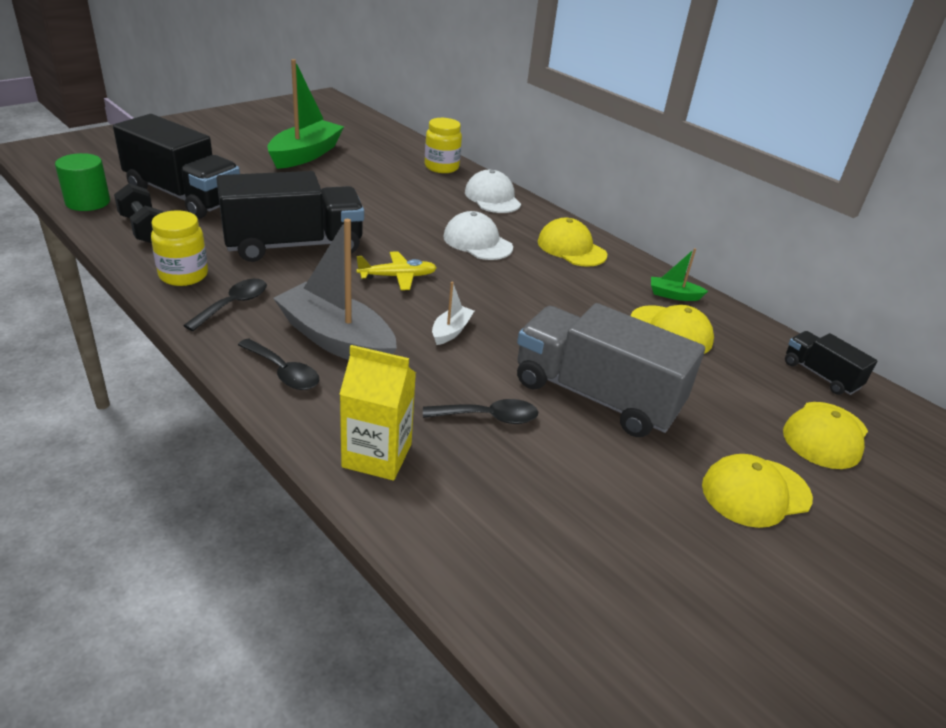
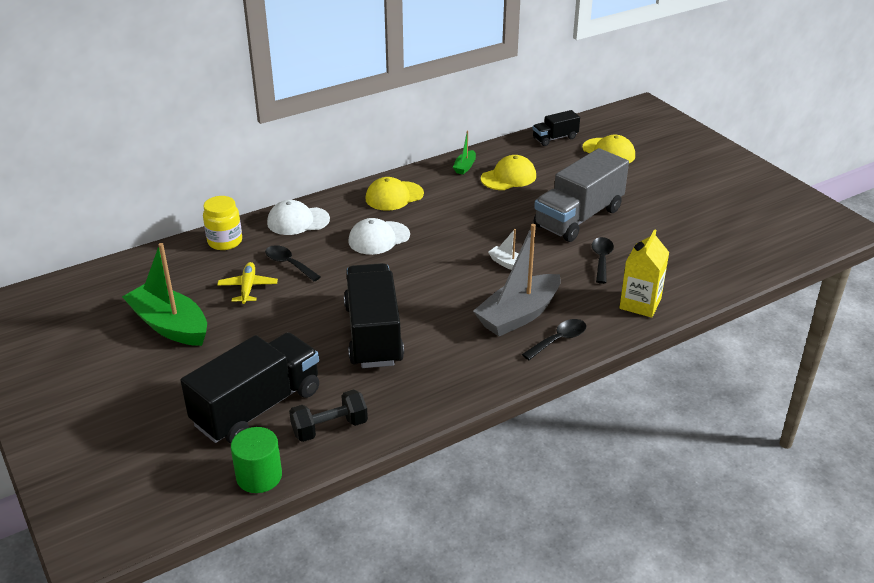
camera: 75 degrees left, 0 degrees up
(183, 275) = (420, 396): yellow jar -> none
(233, 304) = (469, 366): black spoon -> black spoon (289, 264)
(397, 277) = (431, 282): yellow plane -> yellow plane (248, 288)
(755, 492) = (655, 184): yellow cap -> none

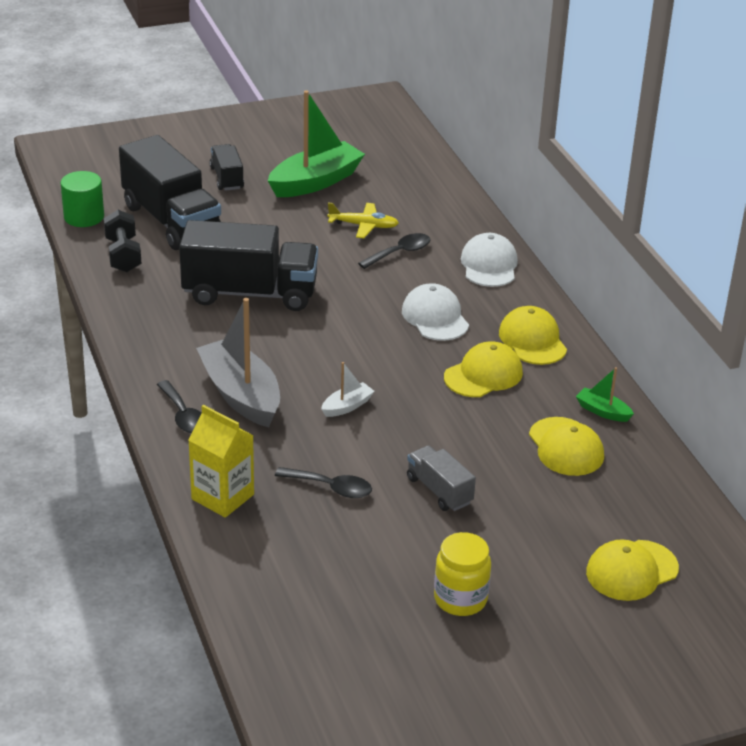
camera: 100 degrees right, 0 degrees up
(225, 242) = (457, 216): yellow jar -> yellow jar (460, 599)
(444, 212) = (483, 375): none -> yellow cap
(555, 138) = (685, 520): black truck -> black truck (227, 178)
(578, 218) = (439, 490): grey truck -> grey truck, size x0.50

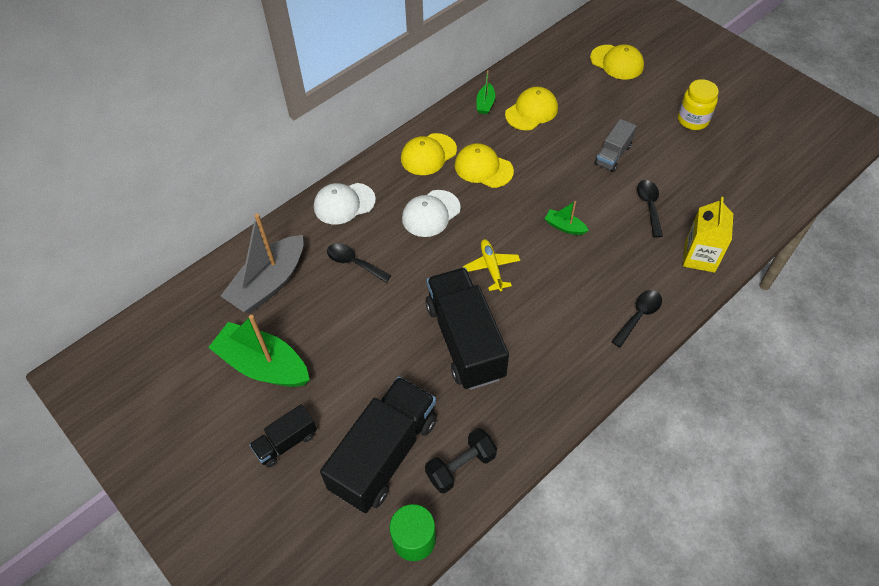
camera: 110 degrees left, 20 degrees up
(241, 395) = (593, 291): grey boat -> grey boat (269, 283)
(347, 406) = (564, 227): white boat -> green boat
(363, 226) = (324, 301): yellow plane -> yellow plane (491, 268)

